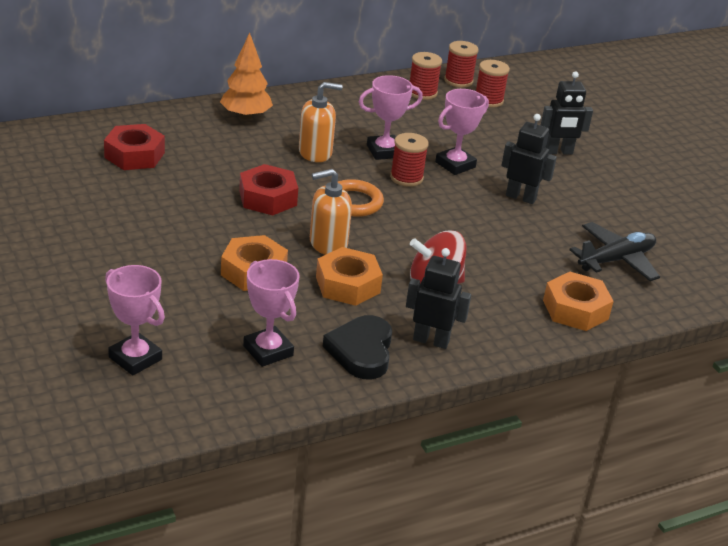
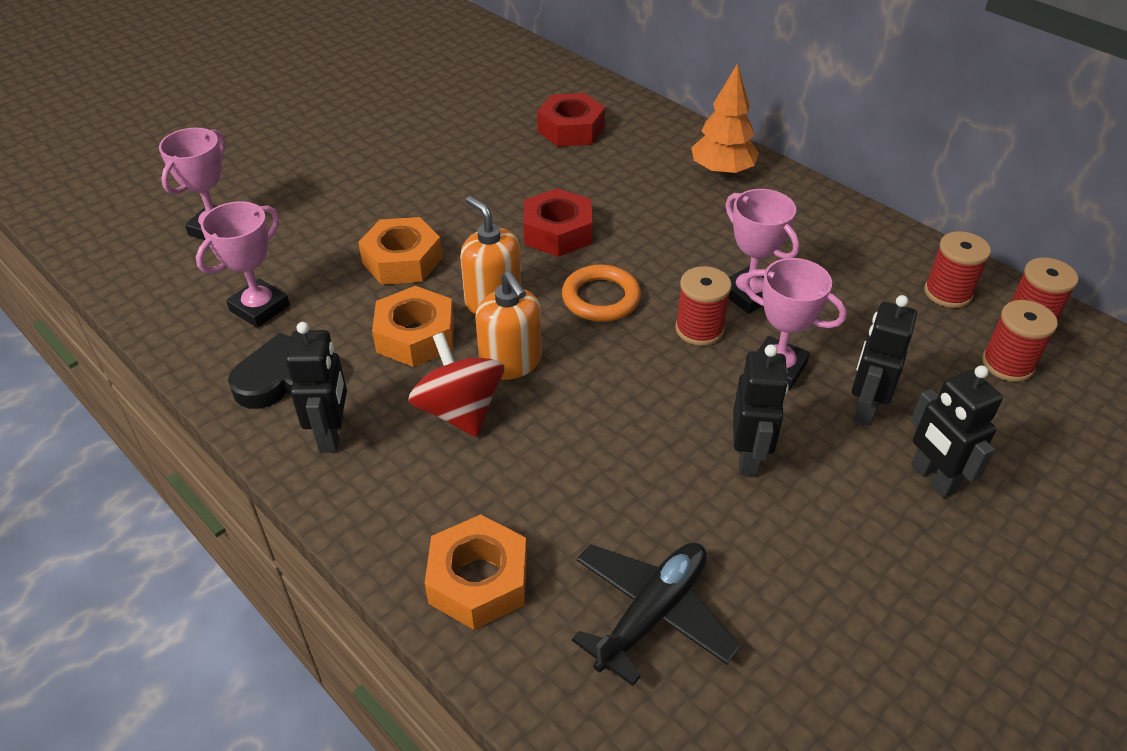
camera: 75 degrees right, 10 degrees up
(315, 152) = (690, 241): orange soap dispenser -> orange soap dispenser (511, 362)
(500, 151) = (865, 408): none -> black robot
(616, 260) = (652, 614): black plane -> black plane turned 90 degrees counterclockwise

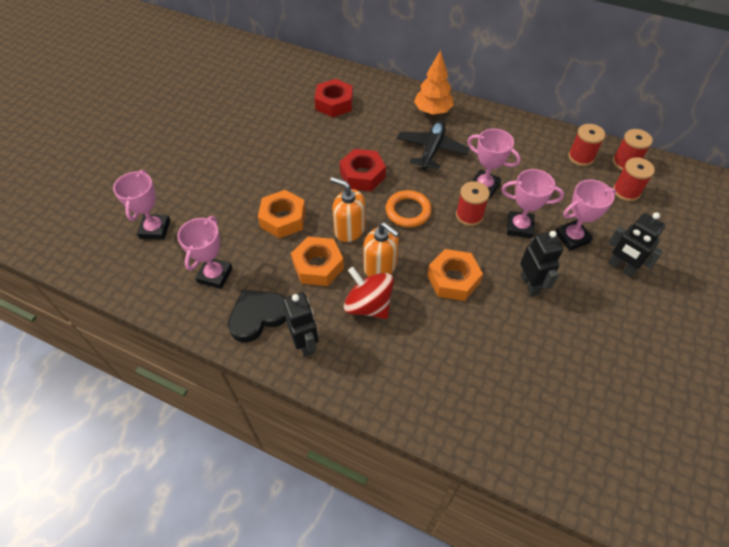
camera: 20 degrees left, 10 degrees up
(478, 580) = (432, 402): orange nut -> orange nut (453, 279)
(652, 614) = (527, 389): black plane -> black plane (431, 150)
(865, 408) = (572, 237): black robot -> pink trophy

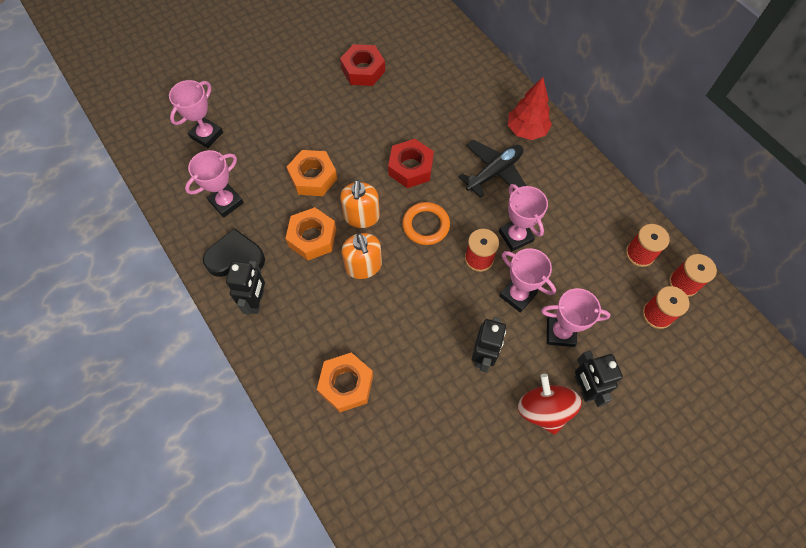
camera: 30 degrees right, 10 degrees up
(334, 103) = (437, 78): red nut -> red nut (363, 70)
(349, 229) = (361, 216): orange soap dispenser -> orange soap dispenser turned 150 degrees counterclockwise
(368, 305) = (328, 296): red spinning top -> red spinning top (543, 409)
(432, 111) = (526, 130): orange tree -> red tree
(453, 279) = (417, 312): orange nut -> orange nut (346, 384)

